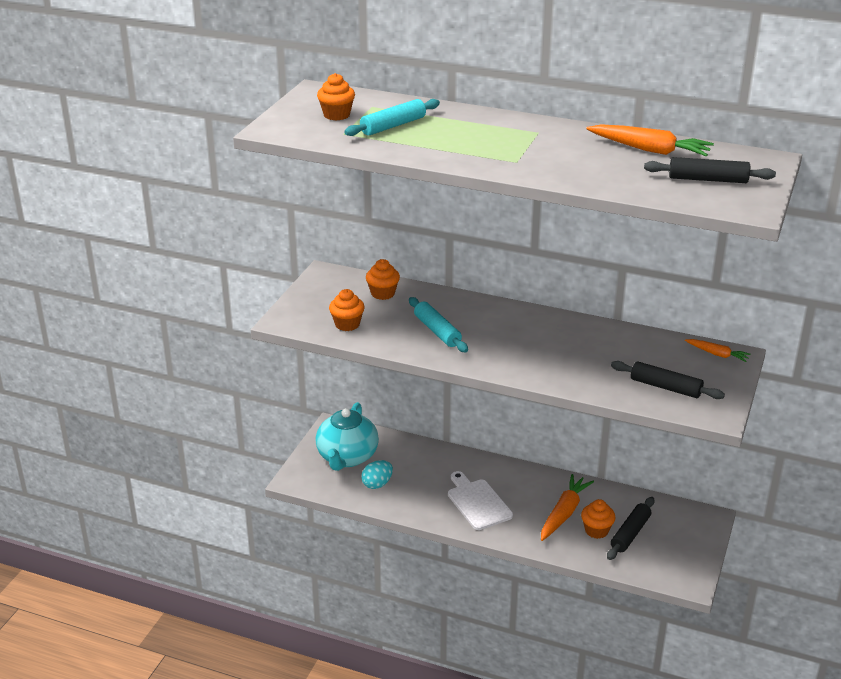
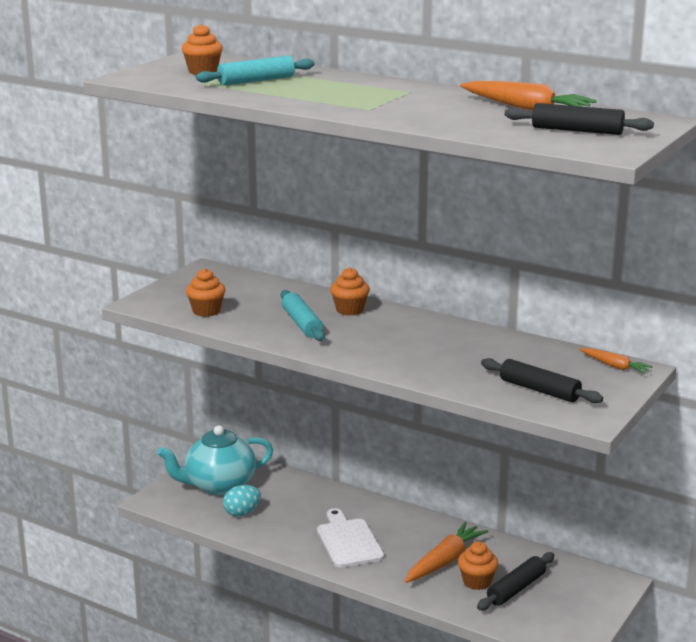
camera: 10 degrees right, 10 degrees down
(347, 457) = (218, 485): turquoise teapot -> turquoise teapot turned 45 degrees clockwise
(383, 293) = (259, 289): orange cupcake -> orange cupcake (349, 310)

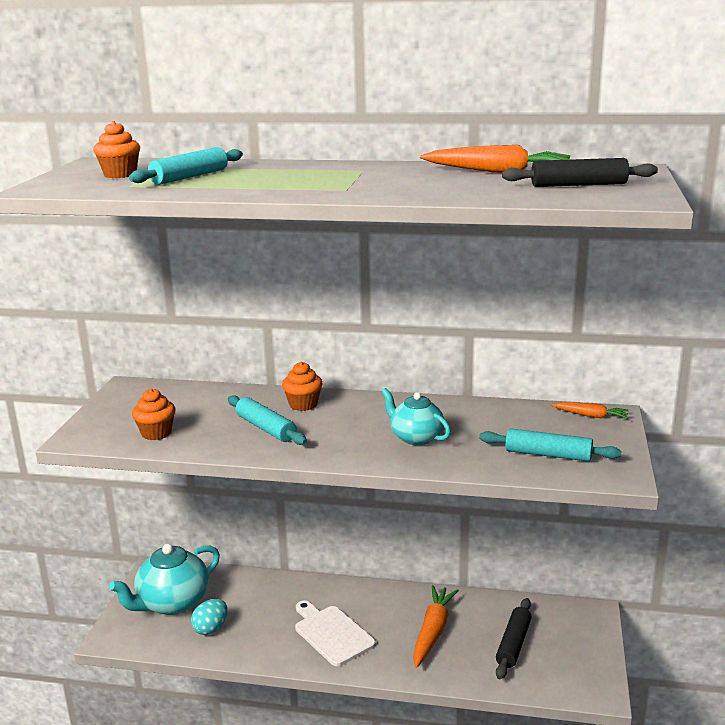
camera: 20 degrees left, 0 degrees up
(429, 354) = (416, 437): none -> turquoise teapot
(477, 582) = (474, 646): orange cupcake -> none
(539, 390) = (548, 454): black rolling pin -> turquoise rolling pin

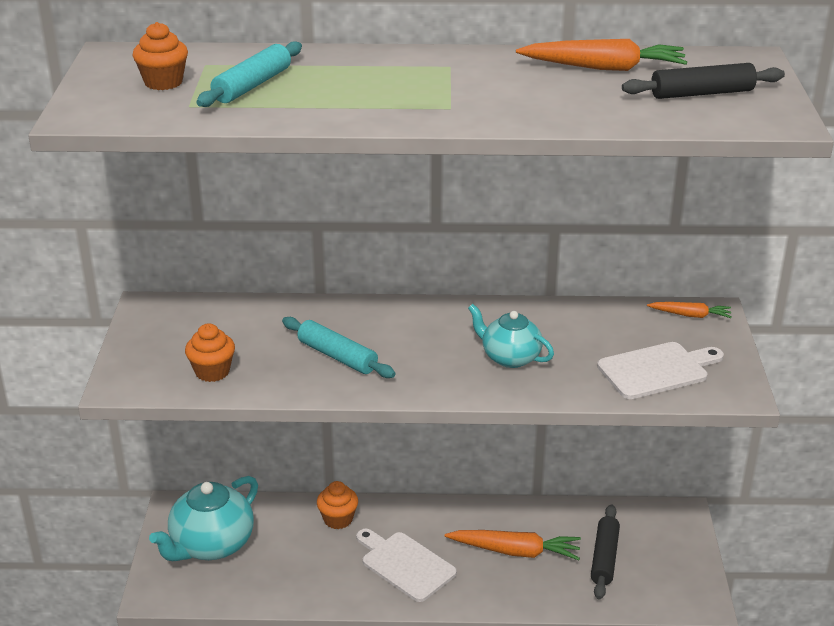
camera: 10 degrees left, 10 degrees up
(211, 629) = (266, 572): turquoise egg -> none
(303, 404) = (368, 320): orange cupcake -> orange cupcake (338, 519)
(433, 631) = (515, 551): orange carrot -> orange carrot turned 90 degrees clockwise
(548, 454) = (657, 370): turquoise rolling pin -> white cutting board

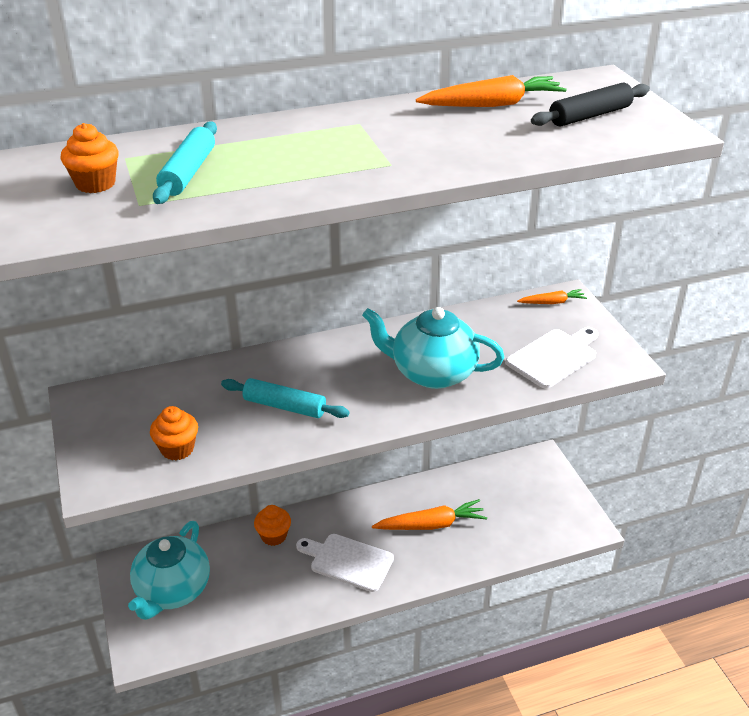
camera: 20 degrees left, 5 degrees up
(510, 357) = (432, 372): turquoise teapot -> turquoise teapot, size x1.62
(604, 558) = (502, 511): black rolling pin -> none

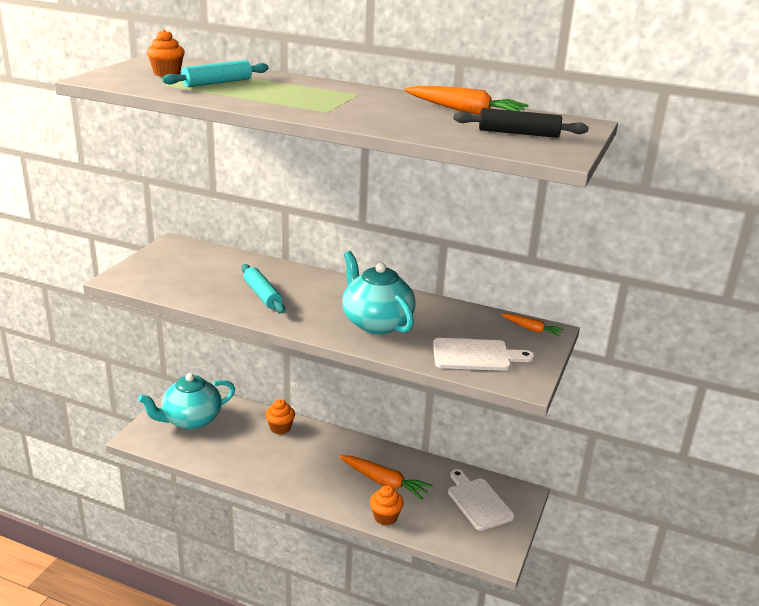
camera: 40 degrees right, 10 degrees down
(177, 449) = (177, 285): orange cupcake -> orange cupcake (385, 517)
(348, 561) = (304, 468): white cutting board -> white cutting board (478, 502)

